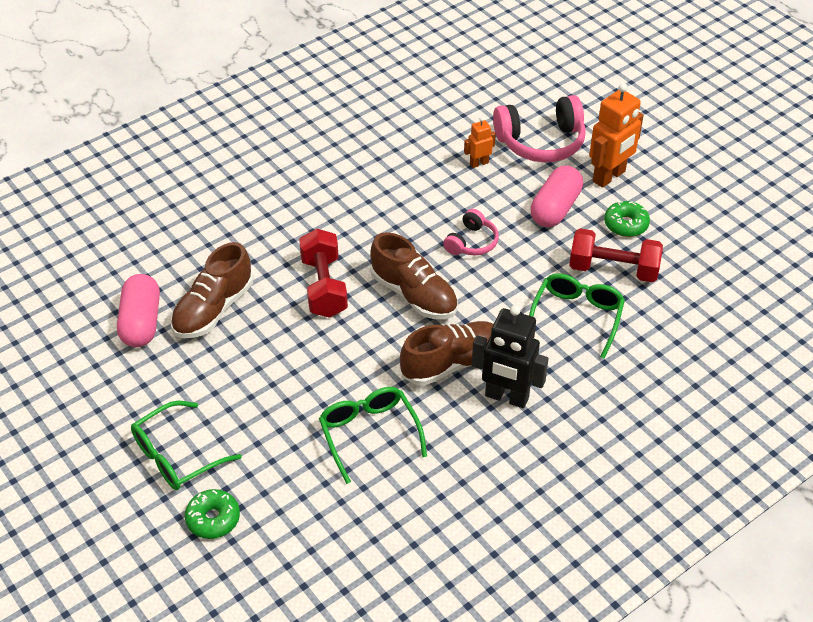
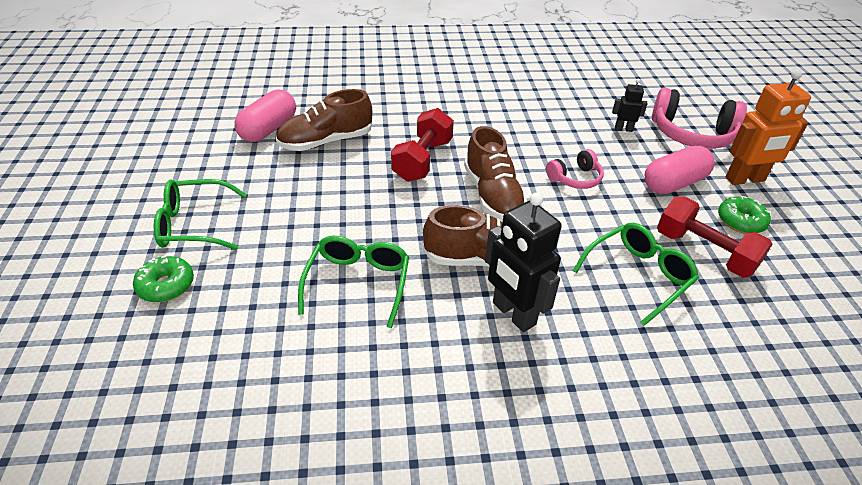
camera: 30 degrees right, 5 degrees down
(479, 163) = (623, 129): orange robot -> black robot

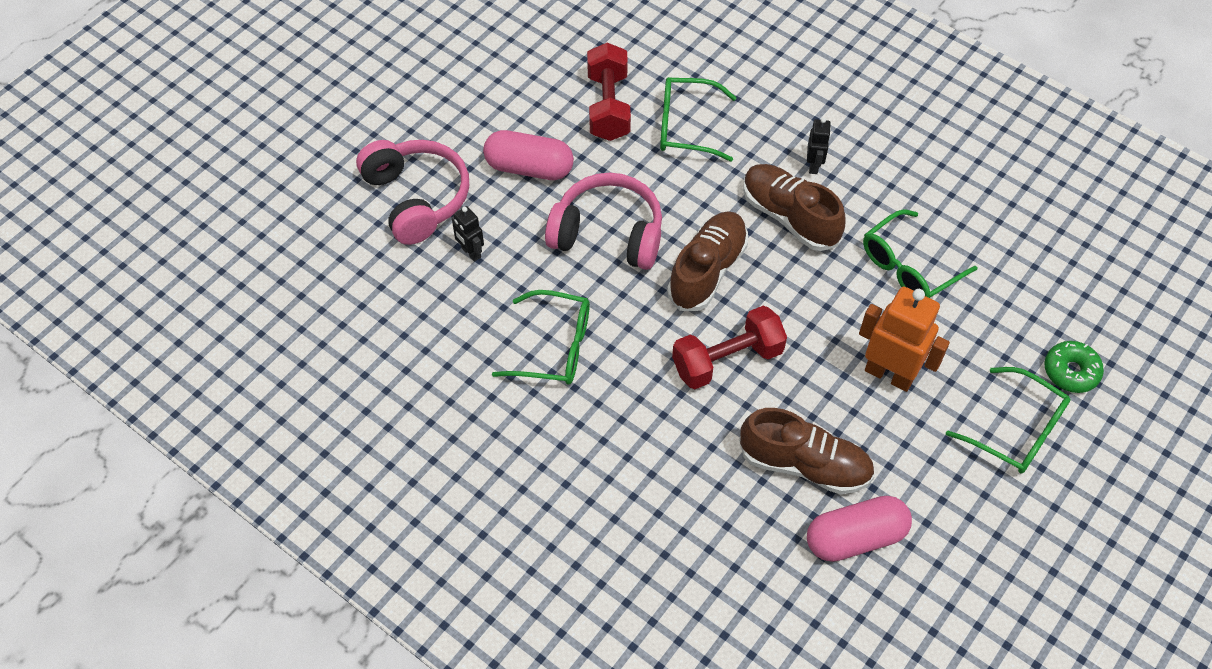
camera: 135 degrees left, 15 degrees up
(513, 314) = (814, 165): black robot -> black robot, size x0.52
(518, 118) = (555, 347): none -> green glasses
(575, 178) = (608, 234): pink headphones -> pink headphones, size x1.81
(740, 221) = (536, 104): green donut -> none
(745, 179) = (462, 128): orange robot -> orange robot (889, 374)

